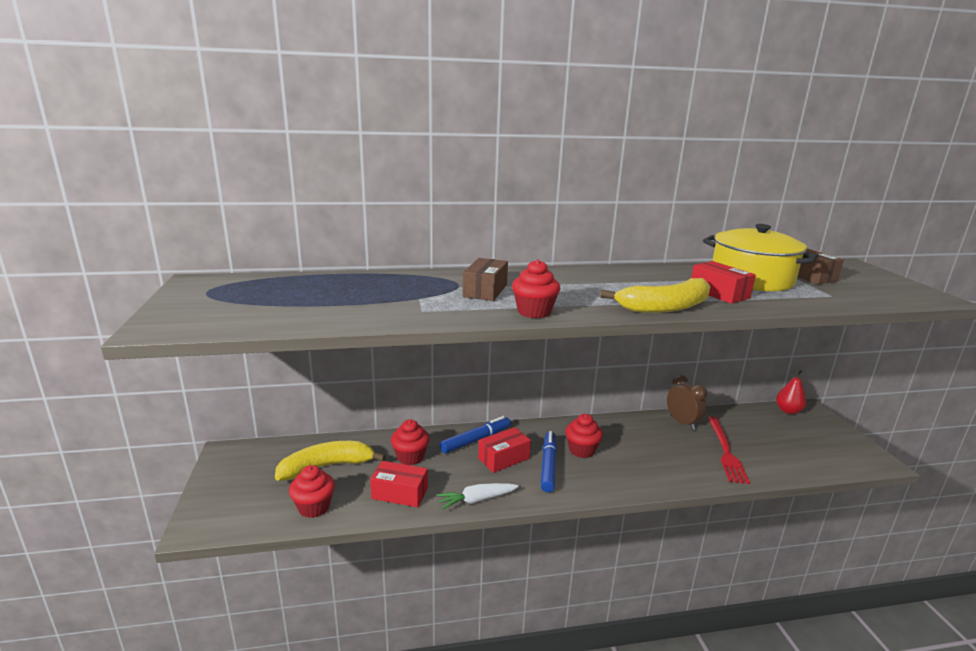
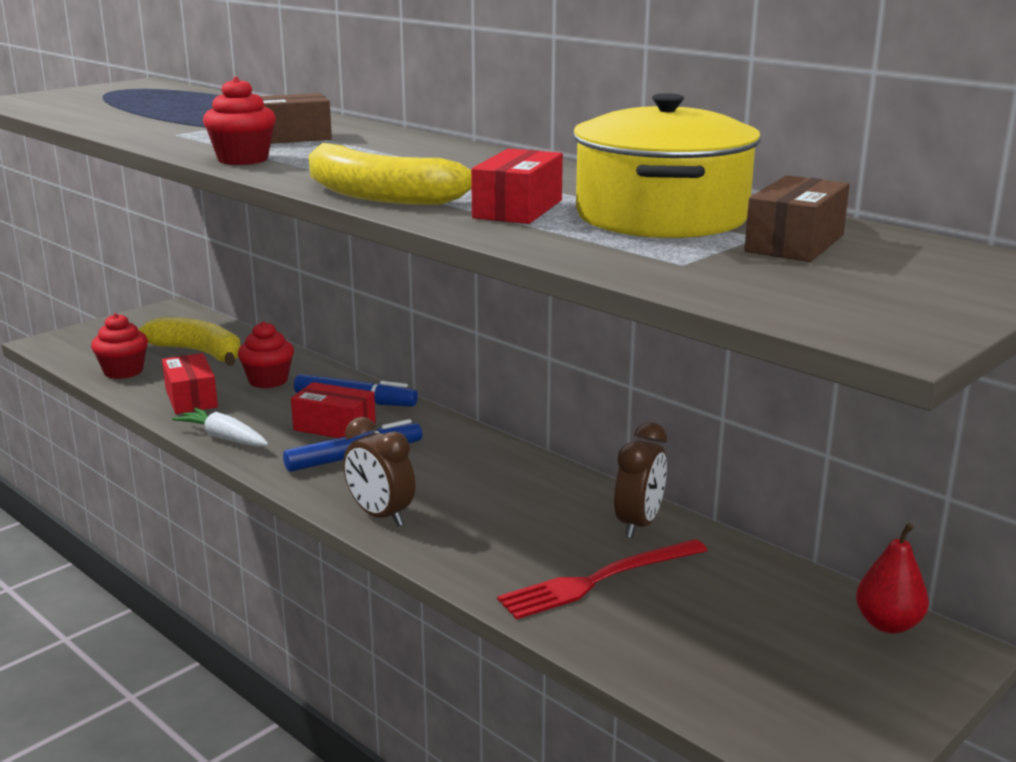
camera: 55 degrees right, 0 degrees up
(582, 450) = (426, 467): red cupcake -> none
(624, 482) = (380, 515): none -> brown clock

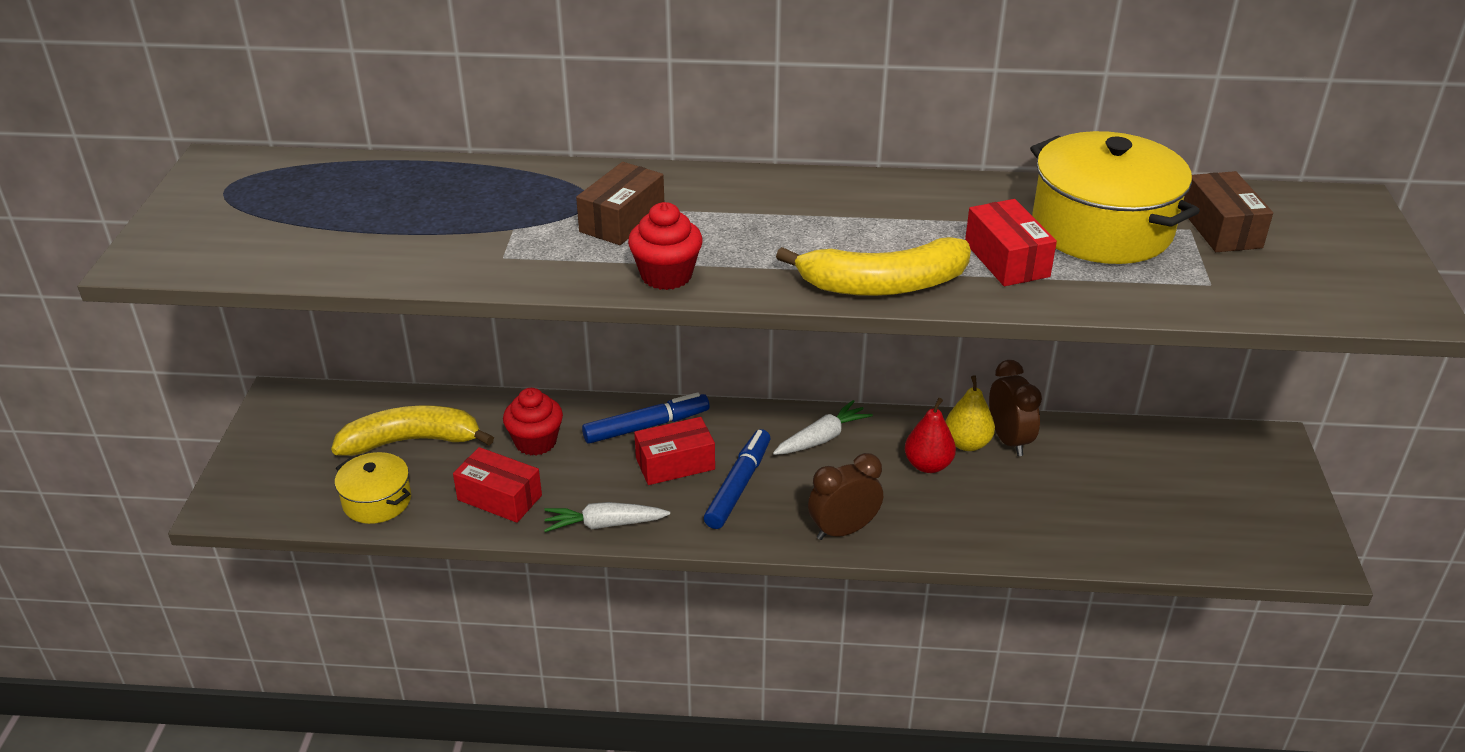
camera: 40 degrees left, 15 degrees up
(123, 371) = (377, 501): red cupcake -> yellow pot
(380, 515) = (843, 530): brown clock -> brown clock turned 150 degrees clockwise
(472, 457) = (822, 438): none -> white carrot
(593, 510) = (967, 443): none -> yellow pear
(599, 580) = (1049, 502): red fork -> none
(888, 624) = (1225, 442): red pear -> red pear (928, 465)

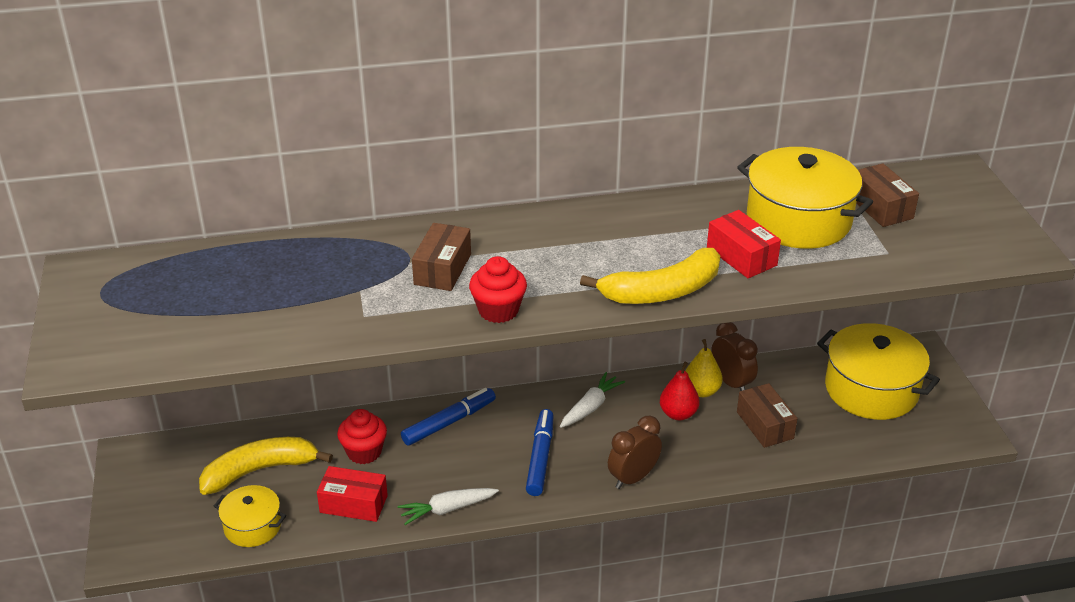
camera: 15 degrees left, 0 degrees up
(675, 463) = (484, 449): red box -> none
(1034, 498) = (764, 425): none -> brown box
(1191, 480) = (871, 389): none -> yellow pot

